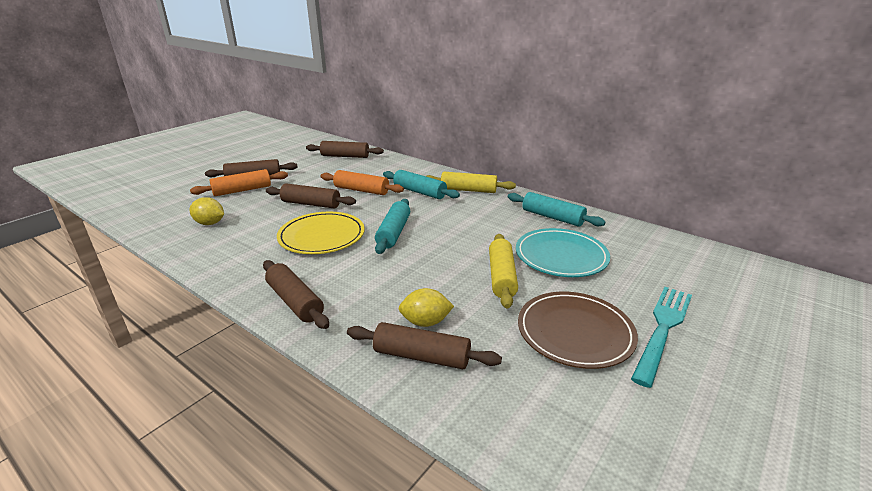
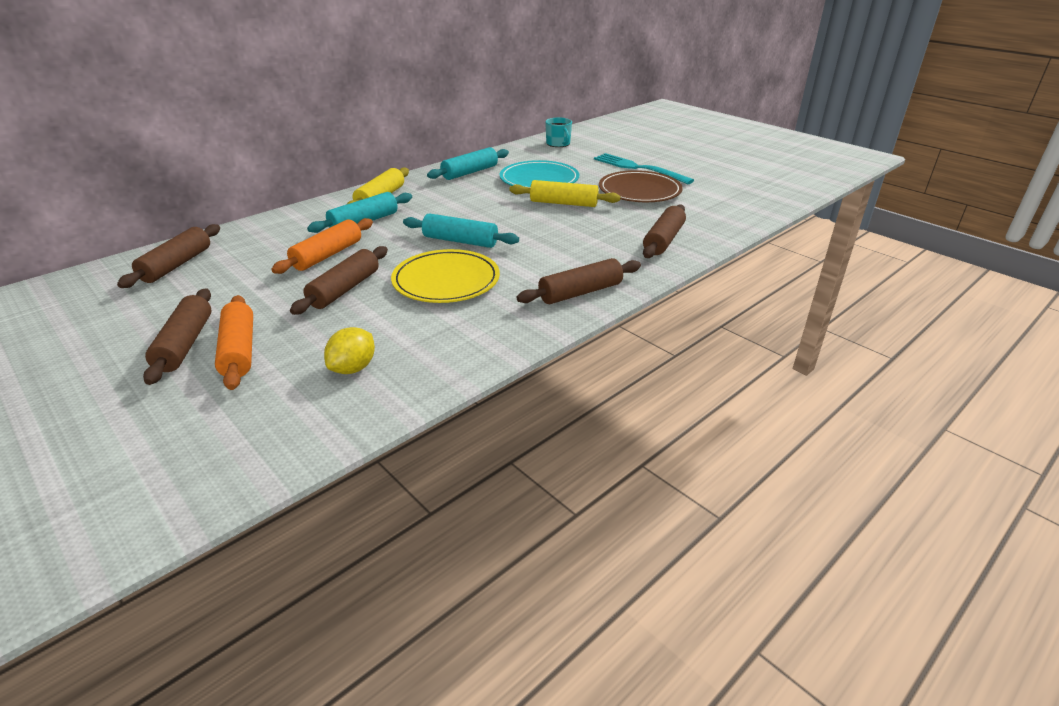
camera: 80 degrees left, 5 degrees up
(425, 322) = (622, 236): yellow lemon -> none
(694, 258) = (558, 144): none -> turquoise mug

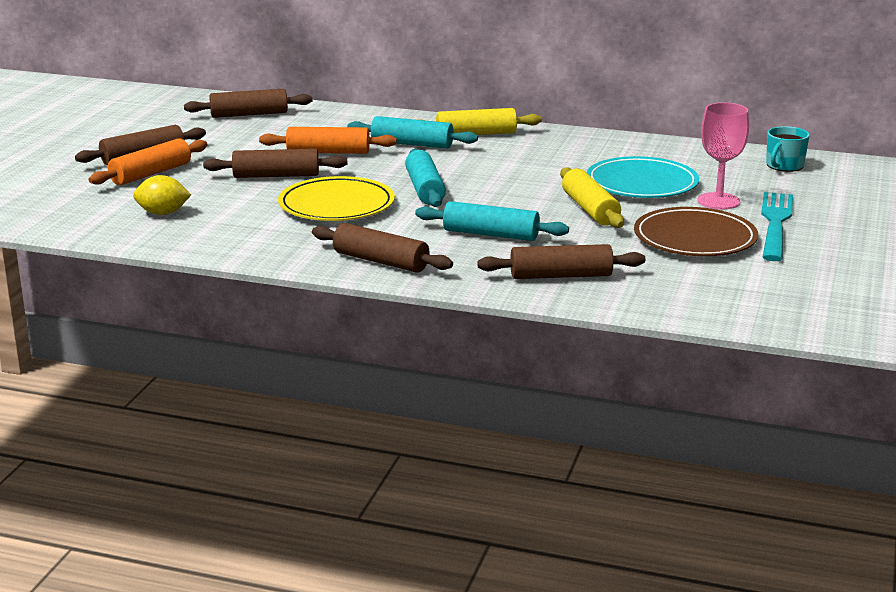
camera: 60 degrees right, 10 degrees down
(470, 172) = (606, 149): turquoise rolling pin -> turquoise rolling pin (491, 234)
(591, 171) = (718, 201): none -> pink goblet

